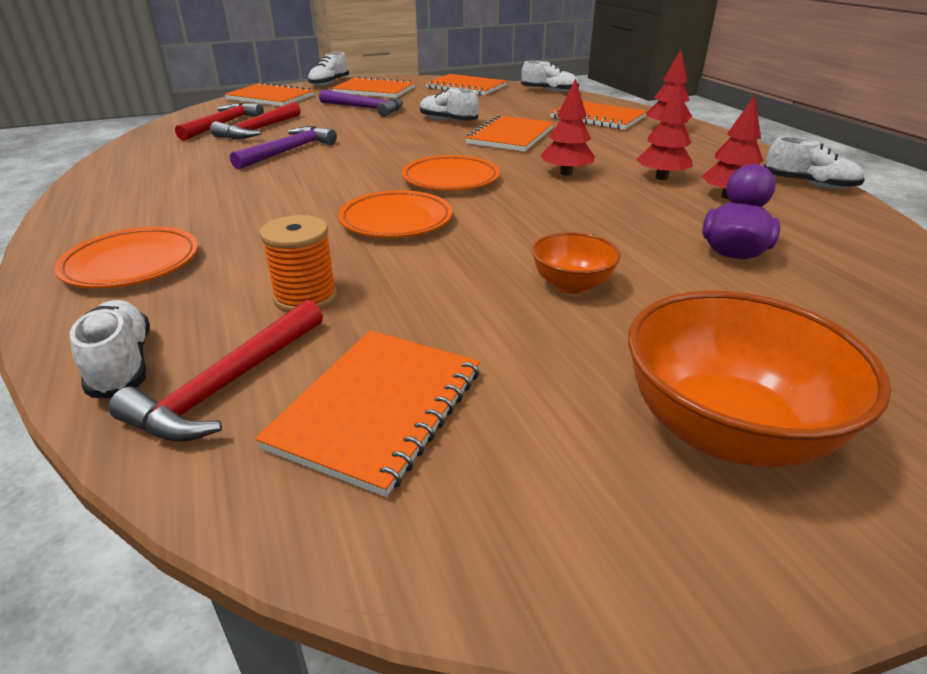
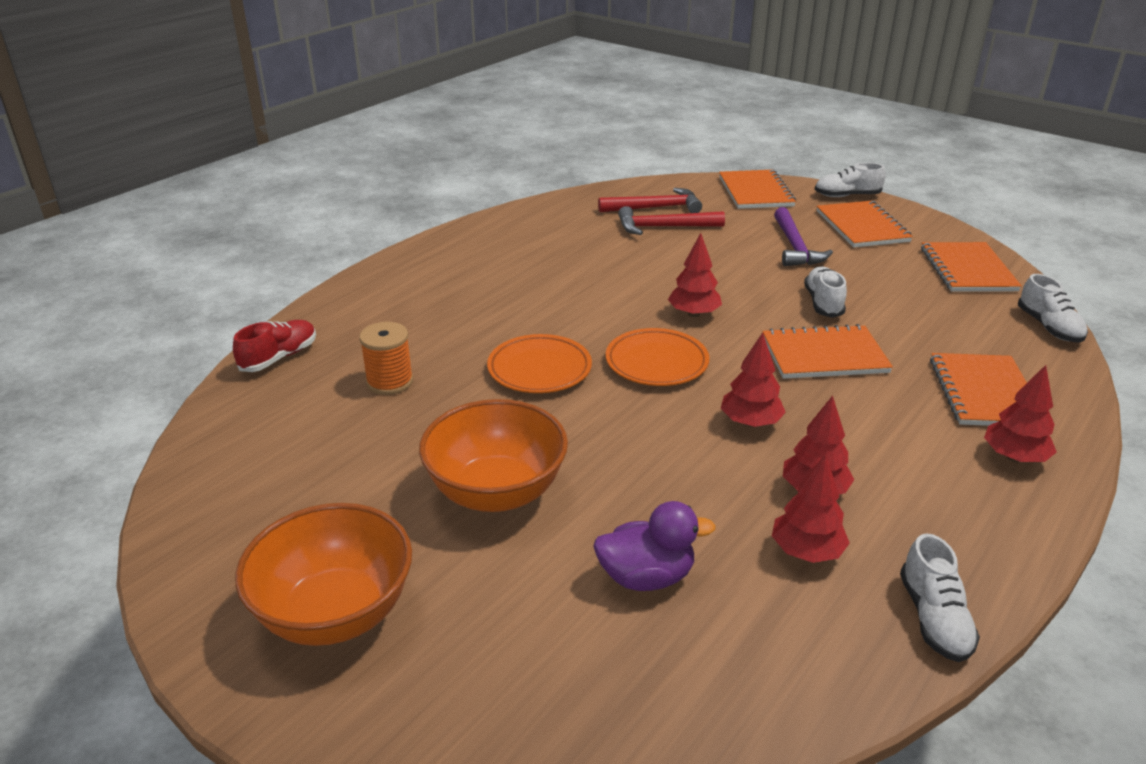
camera: 60 degrees right, 0 degrees up
(122, 364) = (279, 357): white shoe -> red shoe
(132, 264) = (384, 302): orange plate -> none
(227, 384) = (280, 399): red hammer -> none
(289, 151) = (631, 262): purple hammer -> none
(378, 408) = (285, 460): orange notebook -> none
(401, 153) = (693, 314): none -> red tree
(571, 285) = (496, 492): orange bowl -> orange bowl, size x1.85

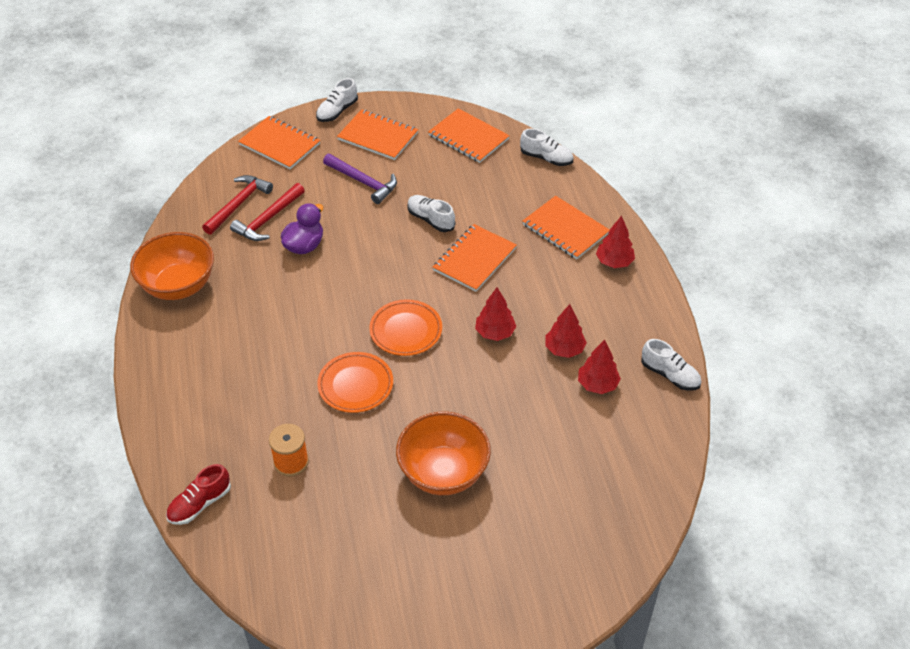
camera: 50 degrees left, 15 degrees up
(279, 357) = (200, 504): red shoe -> red shoe turned 120 degrees counterclockwise
(335, 613) = (469, 590): orange bowl -> orange bowl (178, 286)
(646, 577) = (558, 453): purple duck -> purple duck (304, 246)
(693, 314) = (378, 280): red tree -> none

